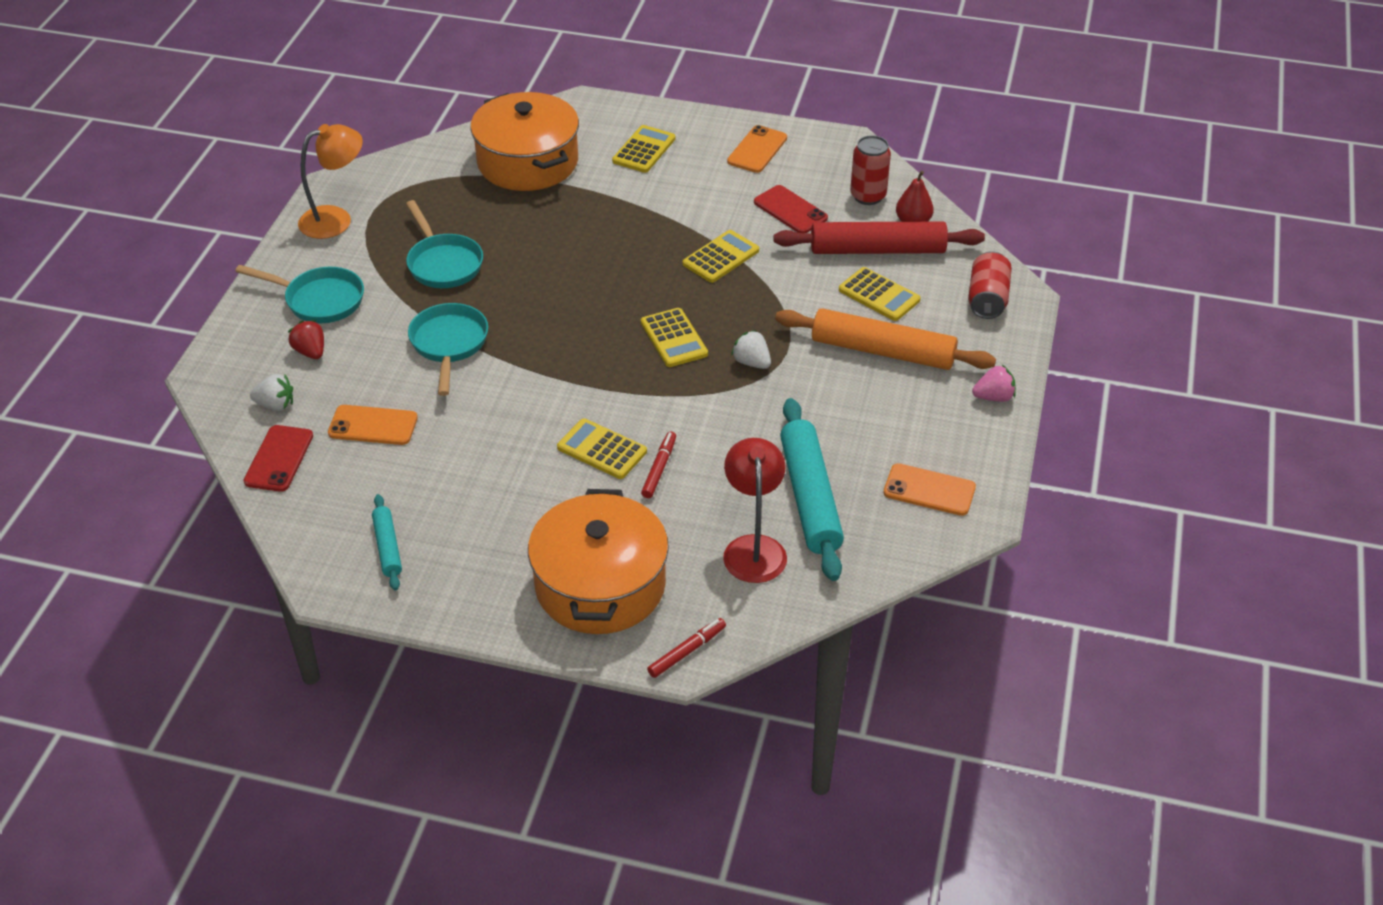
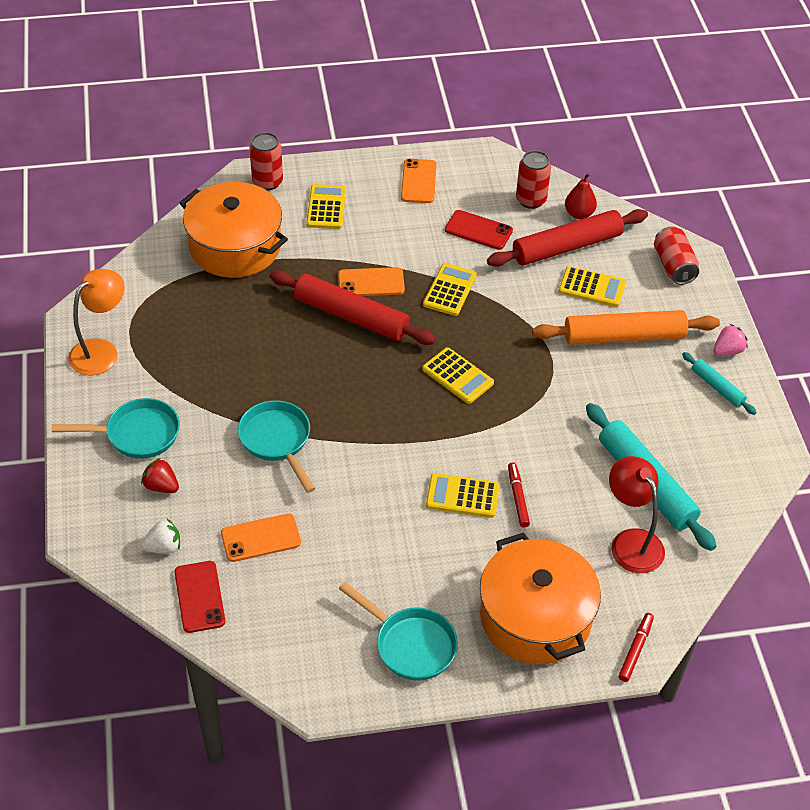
camera: 25 degrees left, 5 degrees up
(387, 547) = (344, 646): turquoise rolling pin -> turquoise rolling pin (717, 387)
(443, 263) = (223, 365): turquoise pan -> turquoise pan (410, 644)
(600, 113) = (267, 182): none -> red can
(600, 254) = (351, 316): none -> red rolling pin
(752, 362) = (531, 378): white strawberry -> none
(929, 490) = (728, 447): orange phone -> orange phone (371, 283)

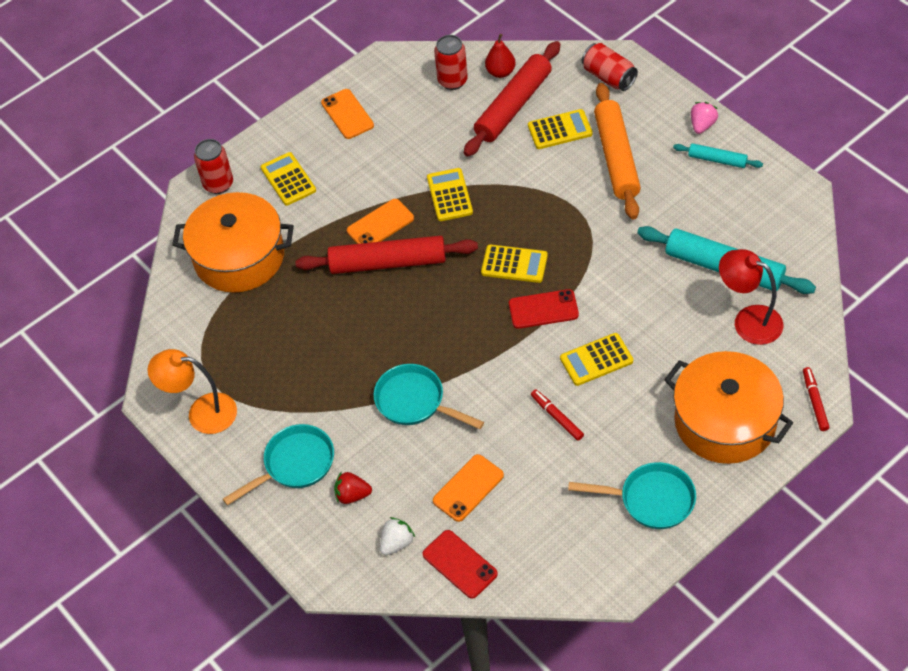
camera: 25 degrees left, 5 degrees up
(101, 351) = (202, 412): orange lamp -> orange lamp turned 90 degrees counterclockwise
(478, 230) = (431, 130): red phone -> red phone (543, 309)
(517, 497) = (638, 336): red marker -> red marker (557, 417)
(624, 336) = (616, 157): orange rolling pin -> orange rolling pin turned 60 degrees counterclockwise

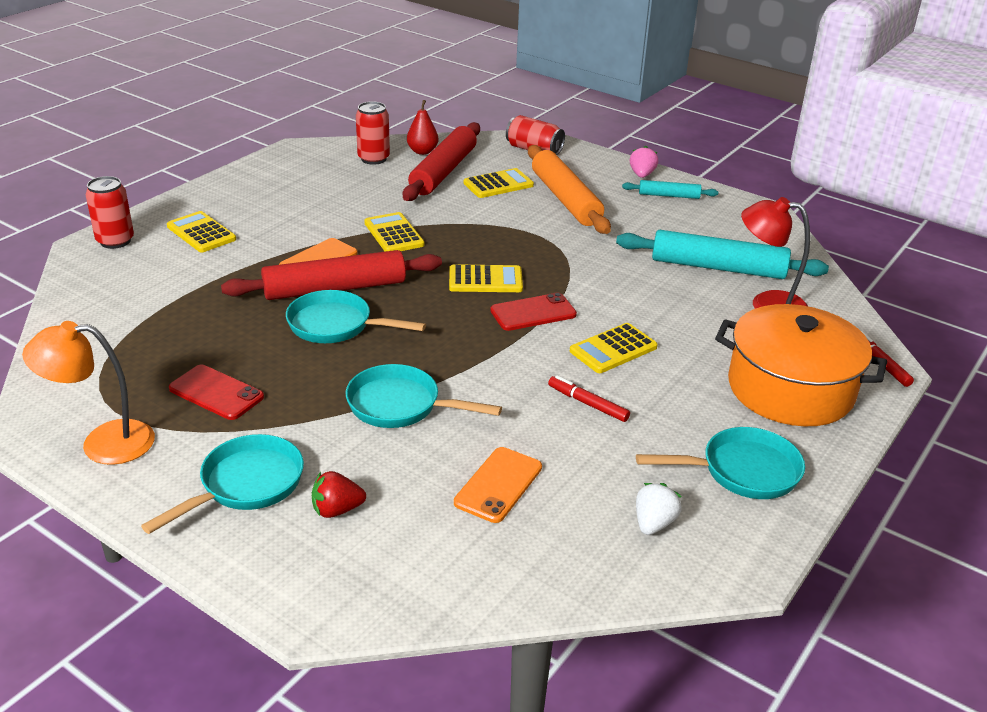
camera: 20 degrees left, 20 degrees down
(239, 257) = (146, 296): orange pot -> none
(347, 114) = (263, 185): orange phone -> none
(381, 308) = (336, 325): none -> turquoise pan
(397, 543) = (415, 557): white strawberry -> white strawberry (653, 523)
(460, 564) = (514, 572): red phone -> red phone (216, 393)

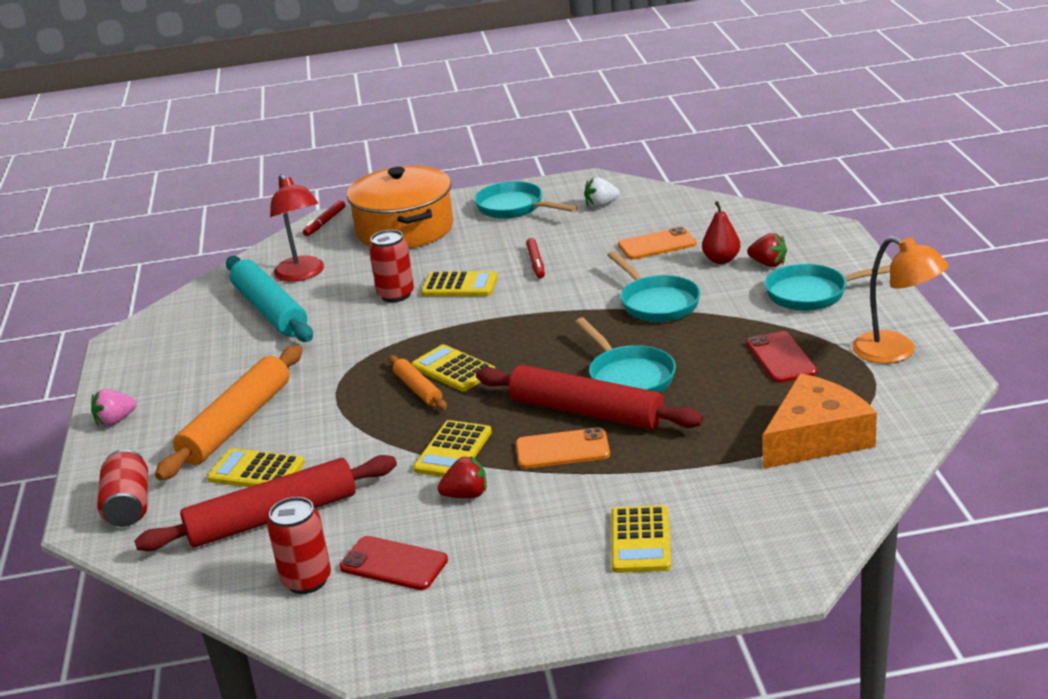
camera: 130 degrees left, 5 degrees down
(115, 241) = (747, 571): red can -> red can (396, 295)
(128, 334) = (816, 438): none -> orange cheese
(346, 217) = (466, 495): none -> red strawberry
(422, 151) = (236, 566): red pear -> red pear (721, 260)
(486, 258) = (418, 389): none -> orange rolling pin
(533, 312) = (465, 329): red phone -> red phone (393, 564)
(669, 195) = (150, 387): turquoise rolling pin -> none

